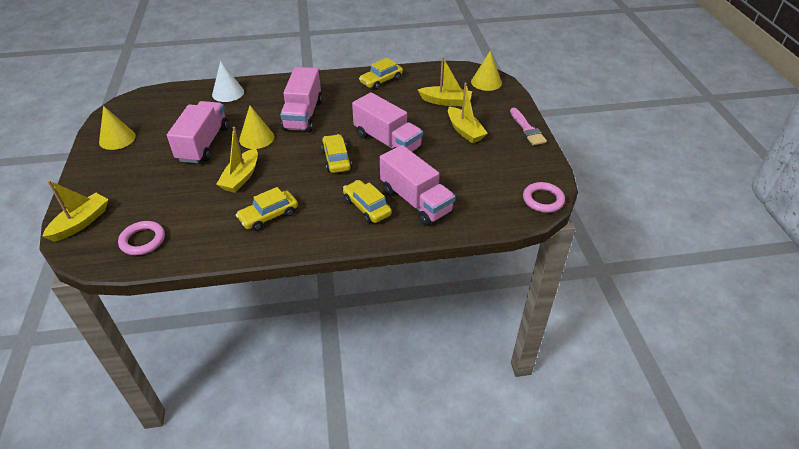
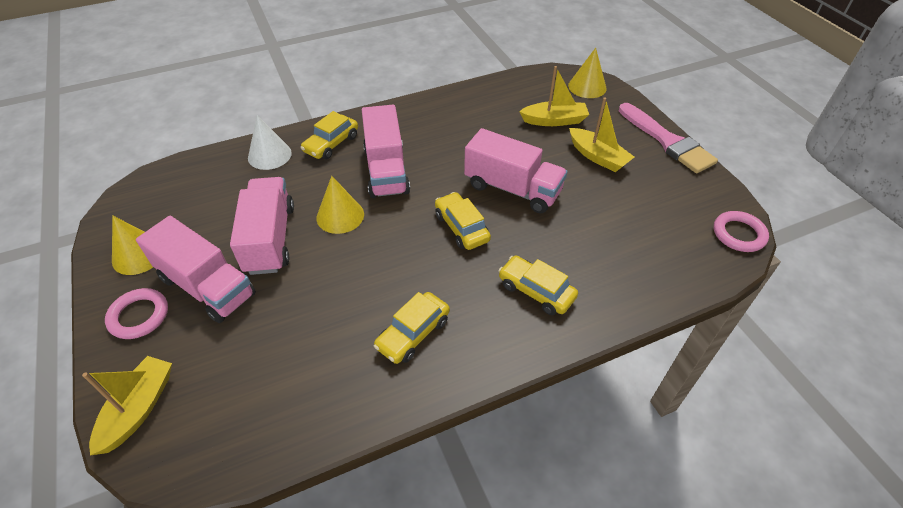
camera: 15 degrees left, 5 degrees up
(143, 240) = (248, 417): pink ring -> pink ring (139, 316)
(241, 177) = (347, 280): yellow boat -> none
(381, 81) = (462, 105): yellow car -> yellow car (331, 144)
(416, 201) = (592, 268): pink truck -> pink truck (207, 286)
(527, 129) = (667, 141): pink brush -> pink brush, size x1.53

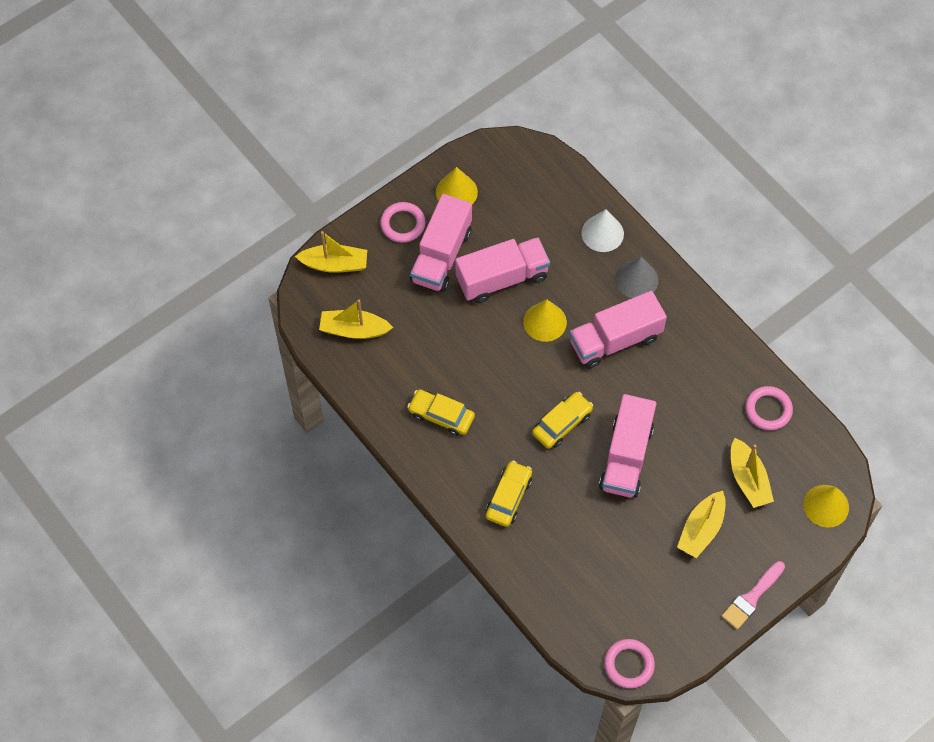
camera: 75 degrees right, 15 degrees up
(249, 407) = (354, 330): none -> yellow boat
(331, 144) = (636, 279): yellow car -> grey cone
(493, 97) = (768, 410): none -> pink ring
(667, 141) = (751, 597): pink brush -> pink brush, size x0.66

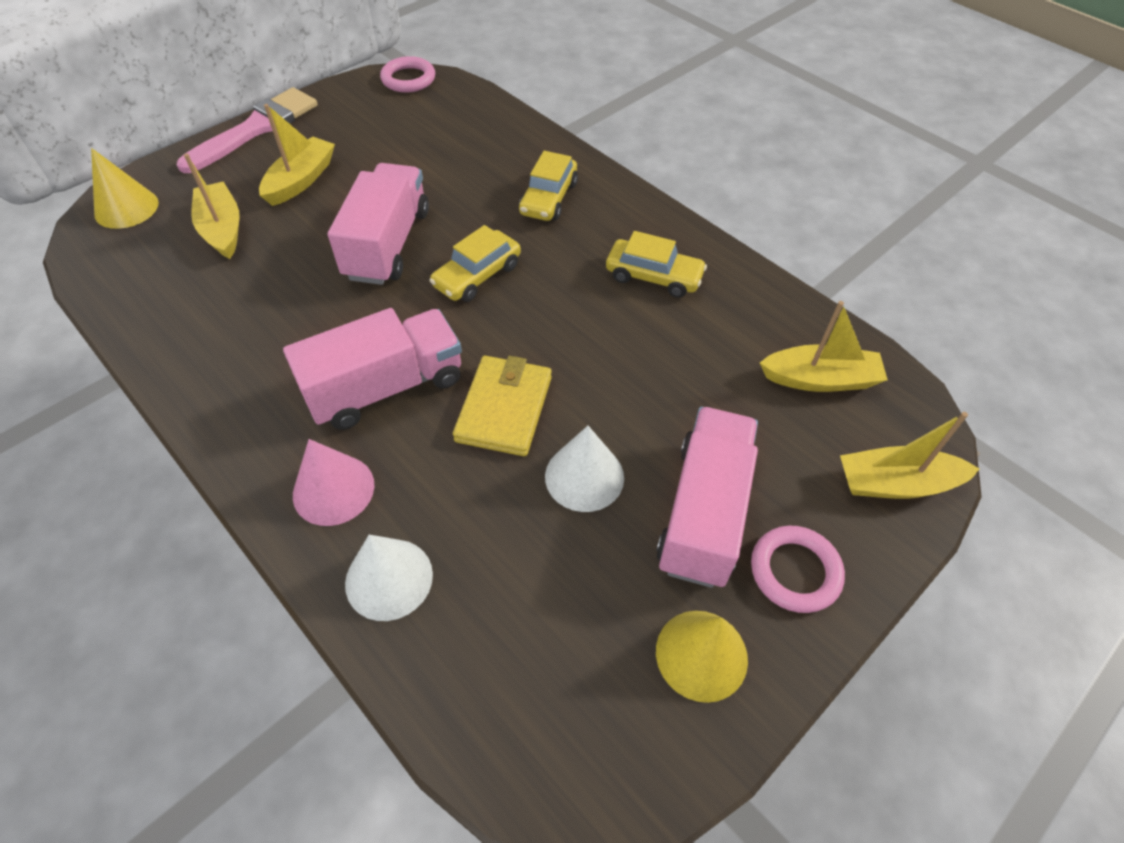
camera: 175 degrees right, 10 degrees down
(502, 278) = (584, 476): pink truck -> white cone
(545, 322) = (504, 408): yellow cone -> yellow wallet
(636, 279) = (333, 489): grey cone -> pink cone
(751, 597) = (256, 129): pink brush -> pink brush, size x1.53
(768, 410) = (162, 306): pink ring -> none

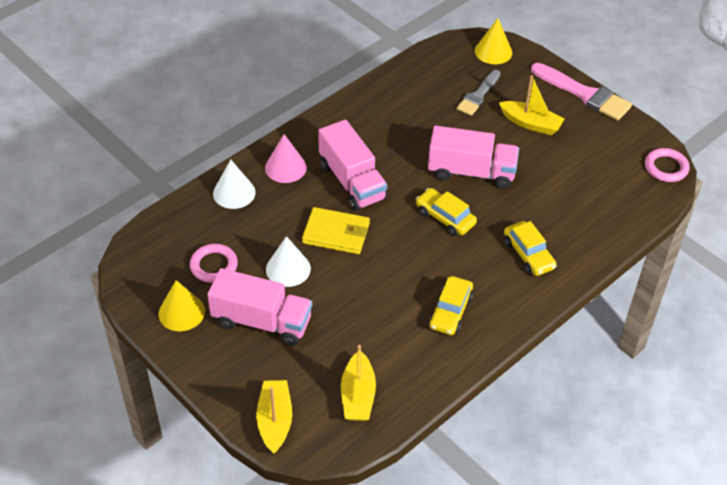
camera: 90 degrees right, 5 degrees down
(222, 229) = (478, 95): yellow boat -> grey brush
(548, 198) = (528, 254): yellow car -> yellow car turned 135 degrees counterclockwise
(795, 571) = (222, 359): pink ring -> pink ring (214, 266)

